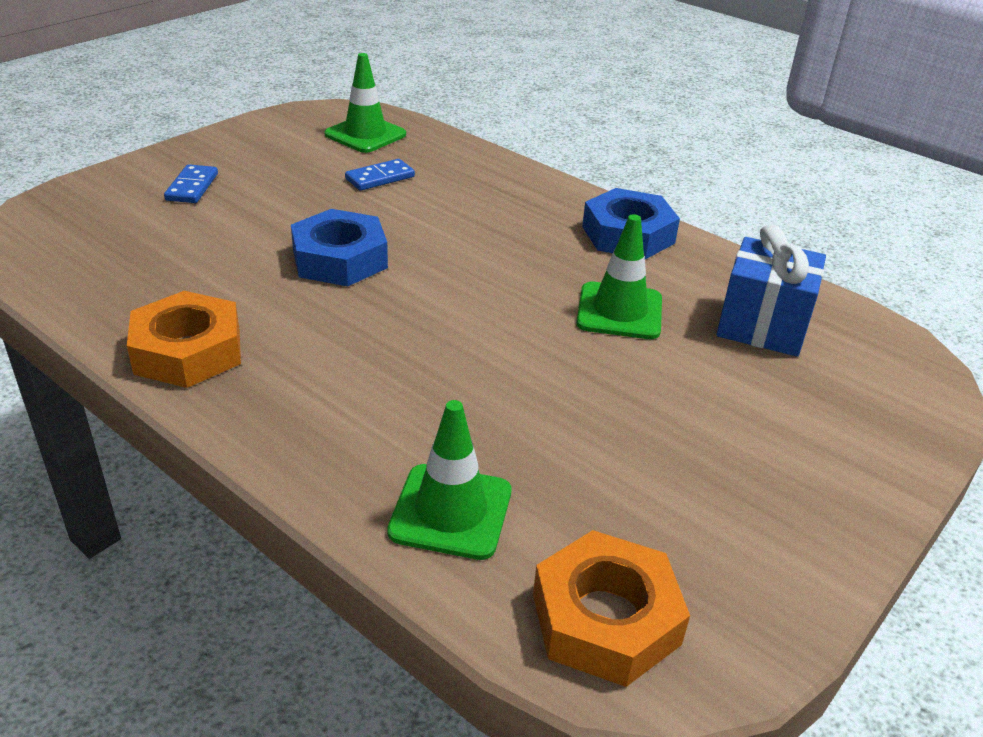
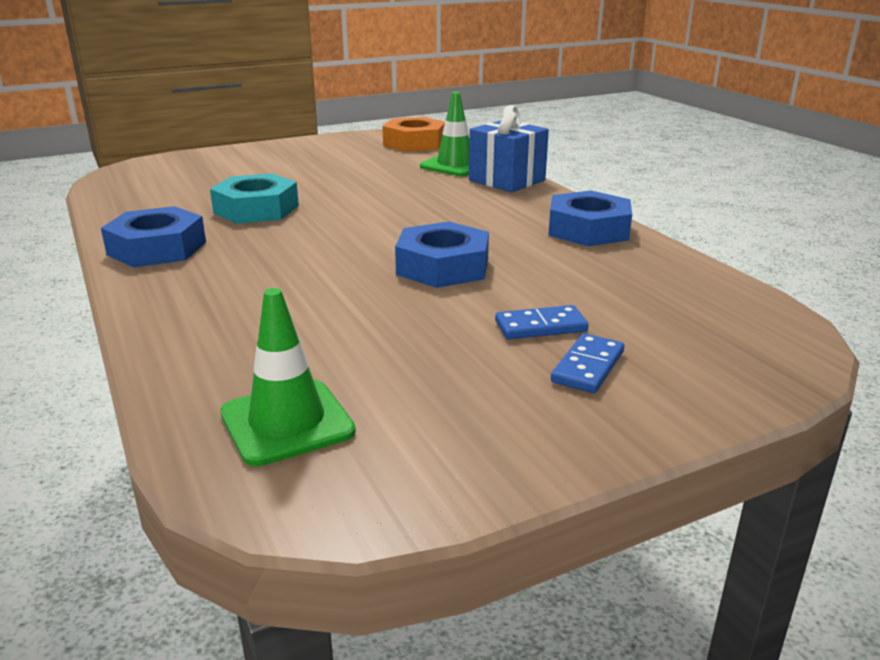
camera: 155 degrees left, 10 degrees down
(188, 351) = (588, 229): orange nut -> blue nut
(380, 178) = (333, 341): blue domino -> blue domino (540, 326)
(619, 311) = (256, 209): green traffic cone -> turquoise nut
(762, 326) = (175, 192): blue gift -> blue gift (506, 180)

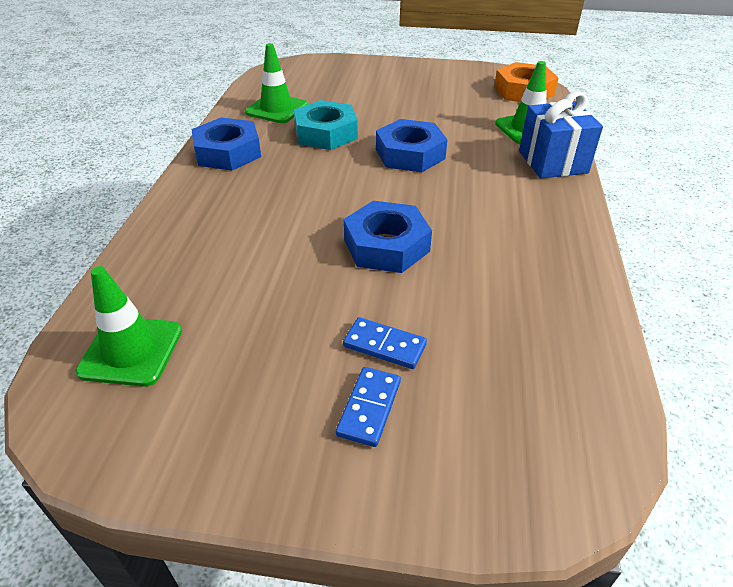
camera: 35 degrees right, 15 degrees up
(166, 204) = (276, 109): none -> green traffic cone
(588, 229) = (556, 250): blue nut -> blue nut (410, 154)
(588, 367) = (369, 408): blue domino -> blue domino turned 45 degrees counterclockwise

